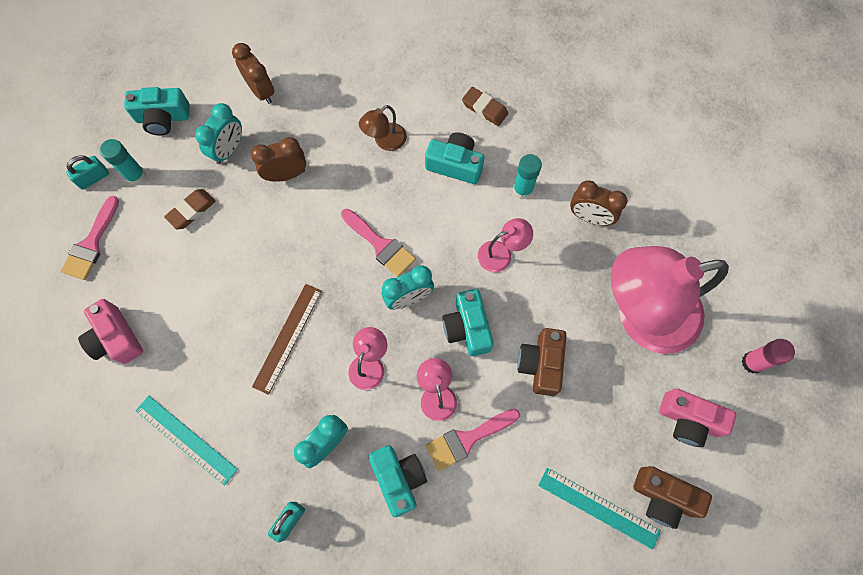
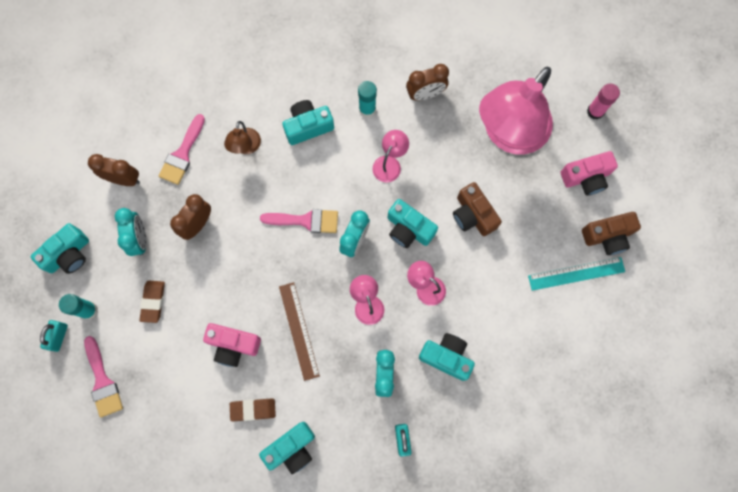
camera: 40 degrees left, 5 degrees up
(116, 338) = (183, 427): pink camera -> pink camera (233, 345)
(186, 439) = (291, 448): turquoise ruler -> turquoise camera
(467, 439) = (467, 298): pink brush -> pink brush (182, 154)
(484, 109) = (294, 71): brown eraser -> brown eraser (253, 409)

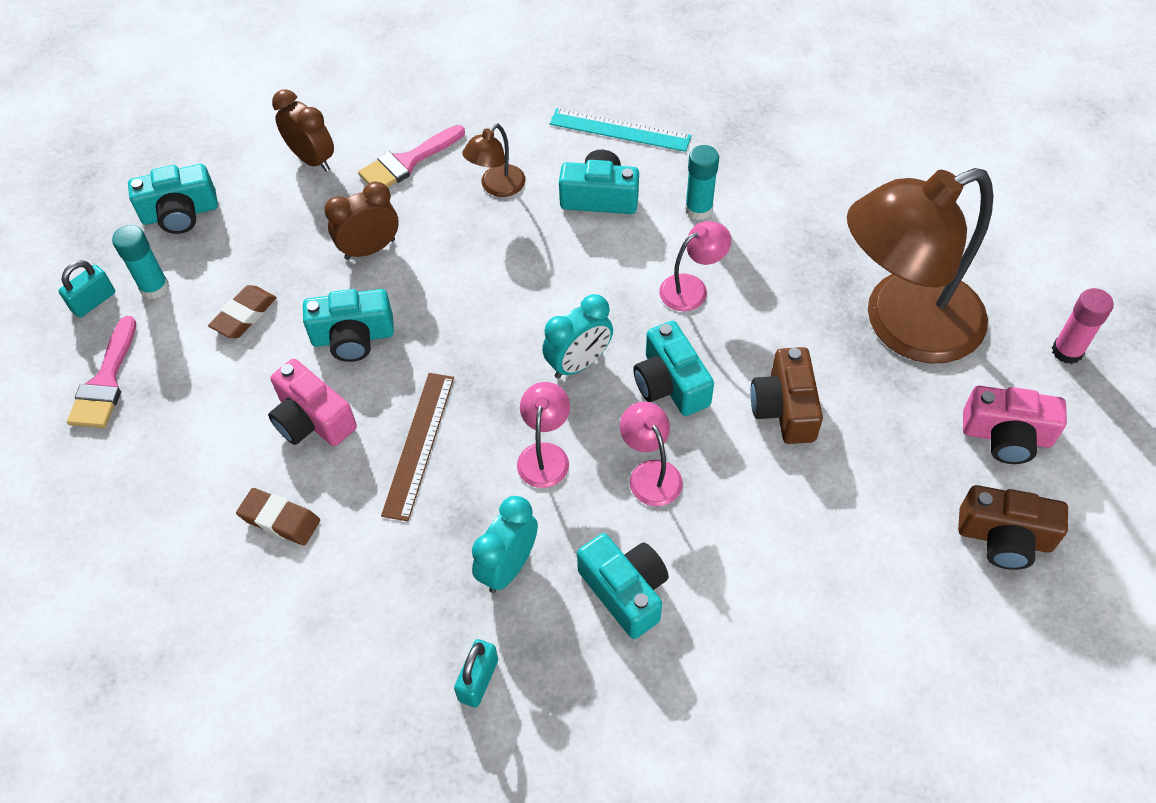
camera: 30 degrees right, 20 degrees down
(140, 239) = (282, 234): turquoise clock -> none
(291, 448) = (298, 604): turquoise camera -> turquoise camera (353, 337)
(306, 221) = (522, 308): pink brush -> none
(425, 94) = (797, 225): brown clock -> none
(509, 134) = (903, 325): pink lamp -> brown lamp
(576, 274) = (919, 569): turquoise ruler -> turquoise ruler (620, 130)

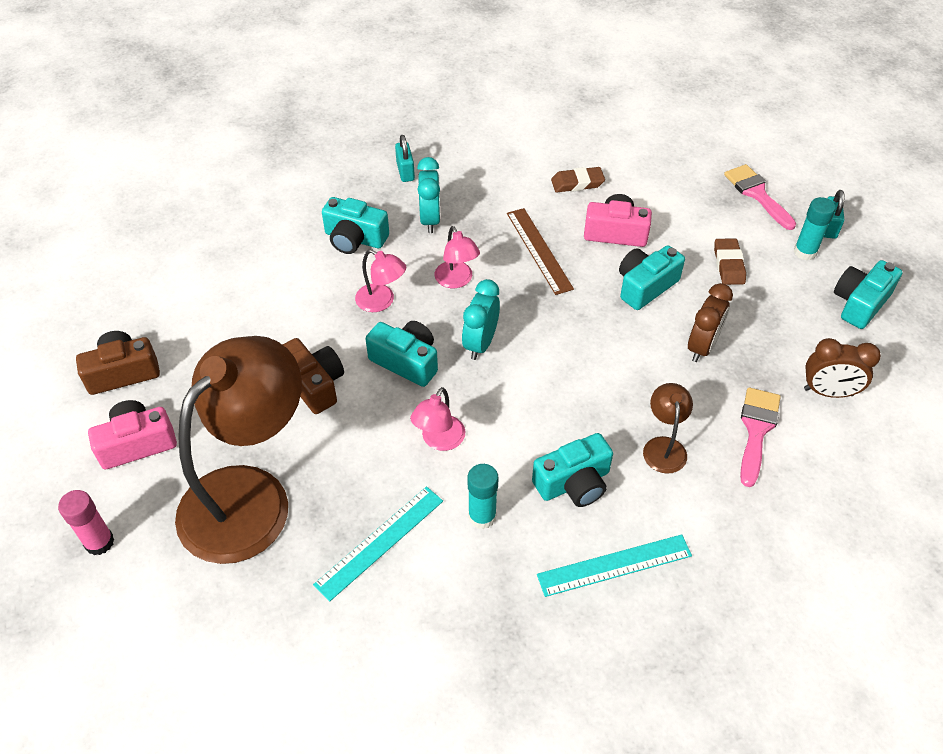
camera: 145 degrees right, 5 degrees down
(800, 231) = (380, 542): none -> turquoise ruler

